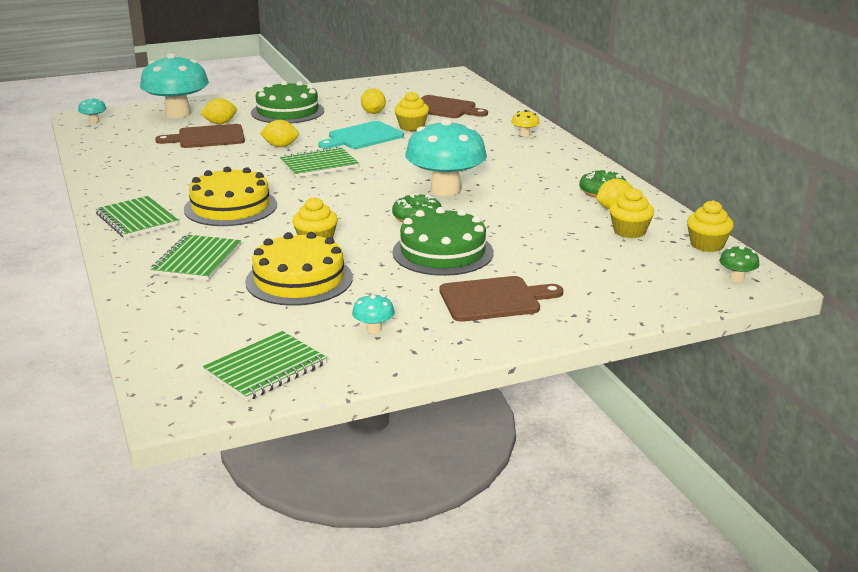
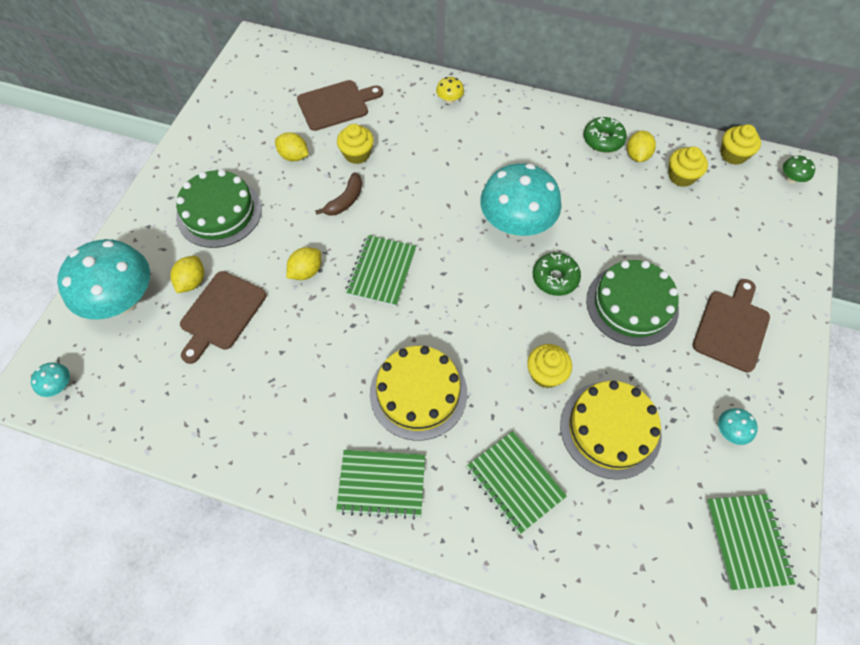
camera: 50 degrees left, 35 degrees up
(363, 137) = (345, 200): turquoise cutting board -> brown banana

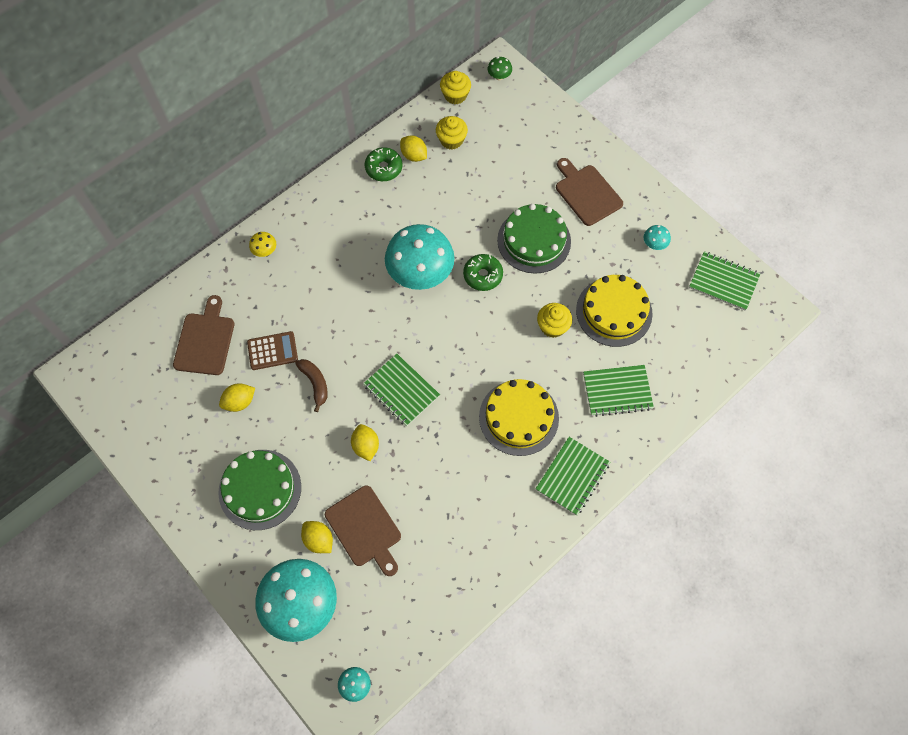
camera: 60 degrees left, 5 degrees up
(357, 154) = (272, 351): yellow cupcake -> brown calculator

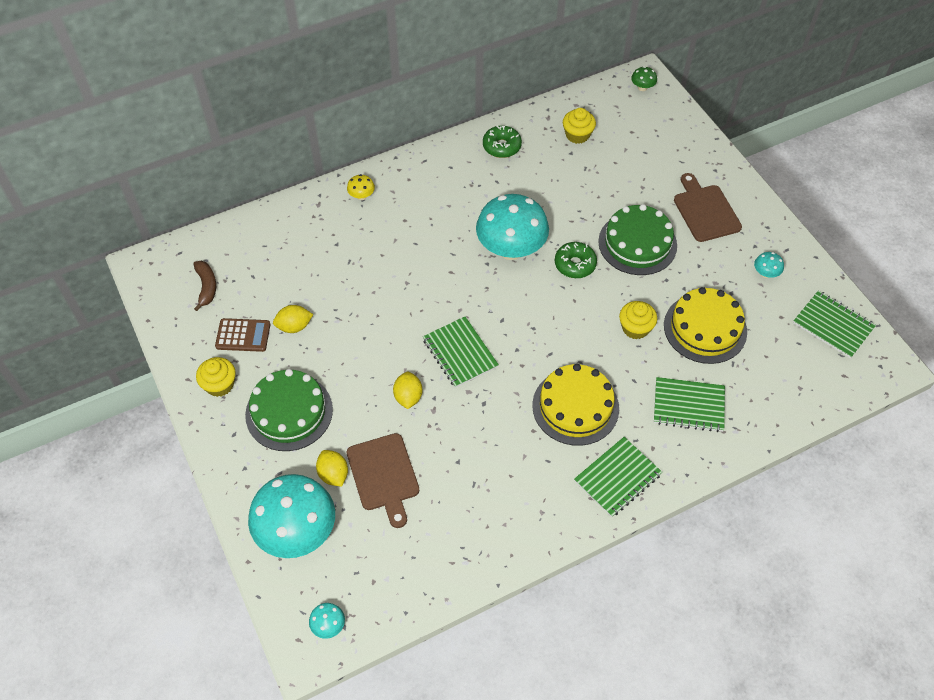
camera: 15 degrees right, 10 degrees down
(205, 341) = (278, 263): brown cutting board -> none
(272, 351) = (341, 287): brown calculator -> brown calculator (243, 335)
(315, 383) = (374, 327): brown banana -> brown banana (206, 287)
(414, 155) = (535, 141): yellow lemon -> none
(455, 95) = (592, 96): yellow cupcake -> yellow cupcake (219, 385)

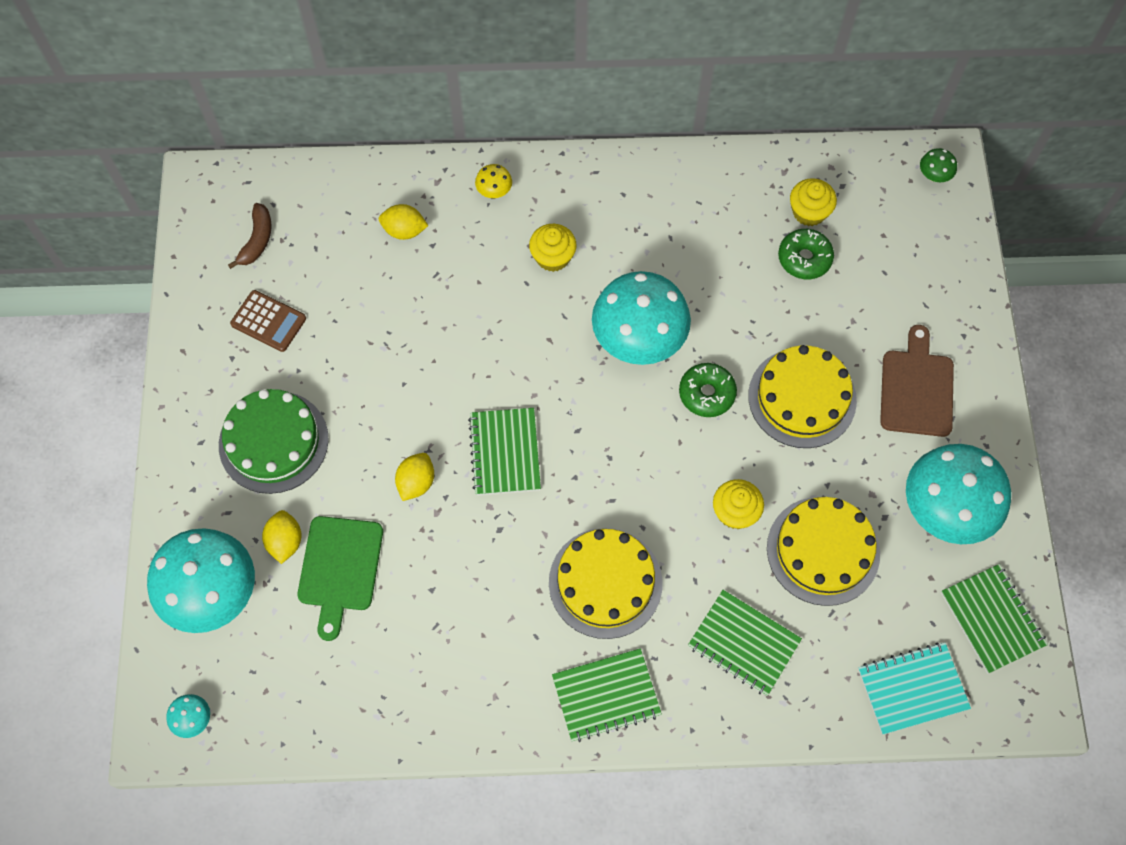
camera: 25 degrees right, 10 degrees up
(219, 385) = (214, 373): yellow cupcake -> yellow cupcake (553, 257)
(294, 326) = (331, 334): yellow lemon -> yellow lemon (404, 230)
(384, 475) = (340, 568): brown cutting board -> green cutting board
(501, 146) = (702, 190): green donut -> green donut (804, 258)
(637, 243) = (802, 398): green cake -> yellow cake
(765, 273) = (945, 509): turquoise mushroom -> turquoise mushroom, size x2.49
(810, 387) = (912, 689): none -> turquoise notebook

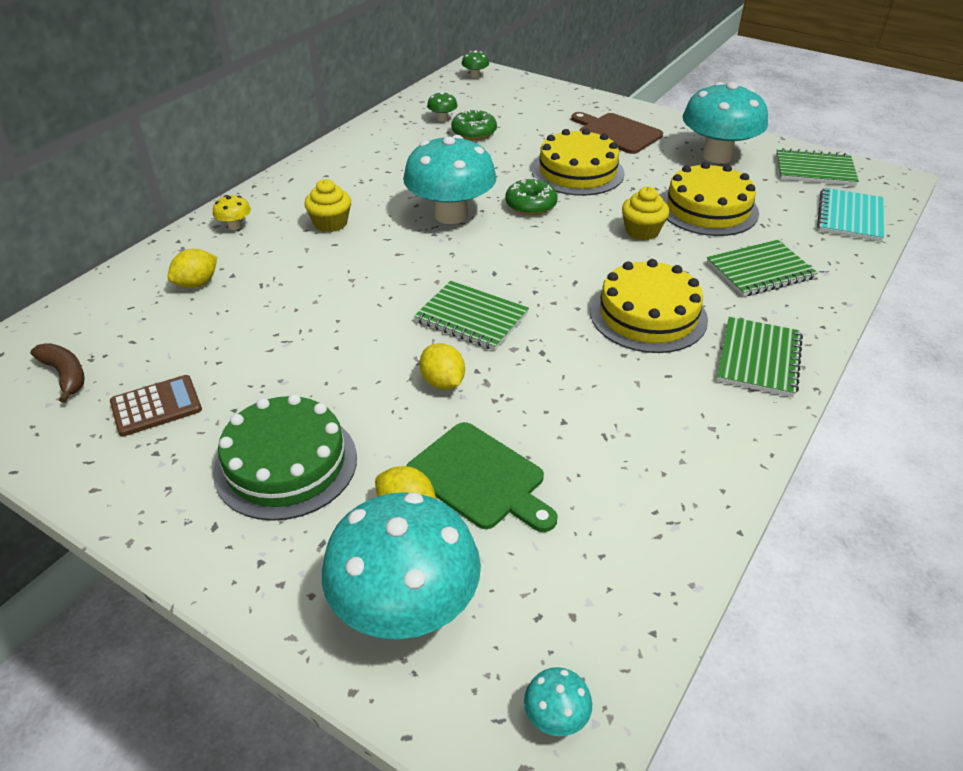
camera: 55 degrees left, 25 degrees down
(809, 212) = (442, 119): yellow cupcake -> green mushroom

